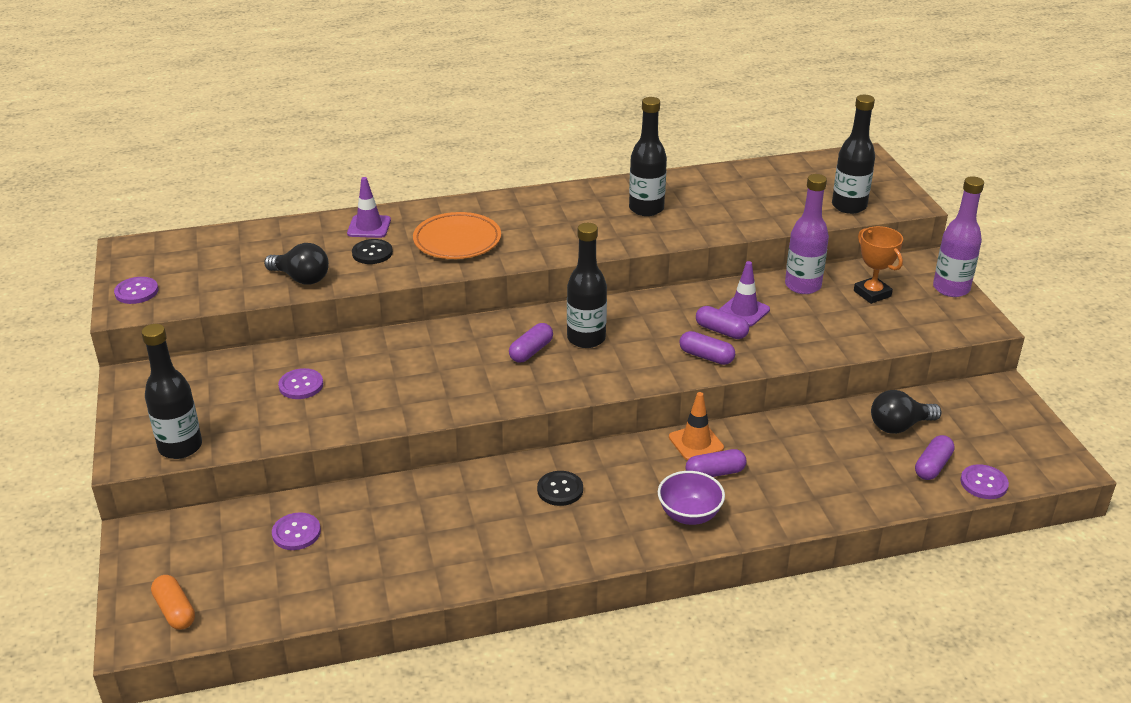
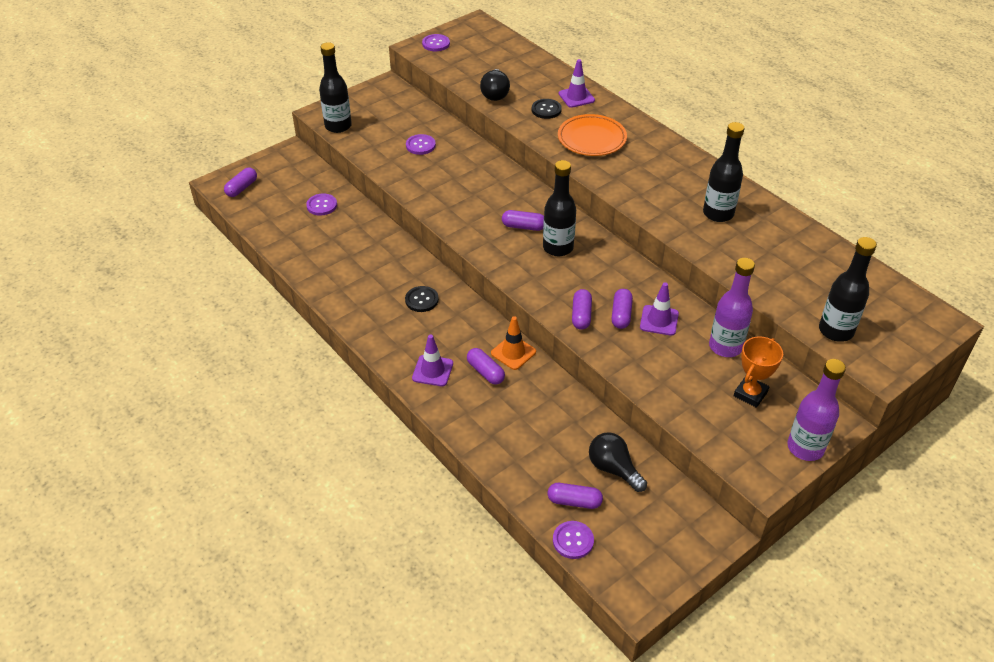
camera: 65 degrees right, 10 degrees up
(175, 611) = (242, 188): orange capsule -> purple capsule
(689, 515) = (432, 371): purple bowl -> purple traffic cone

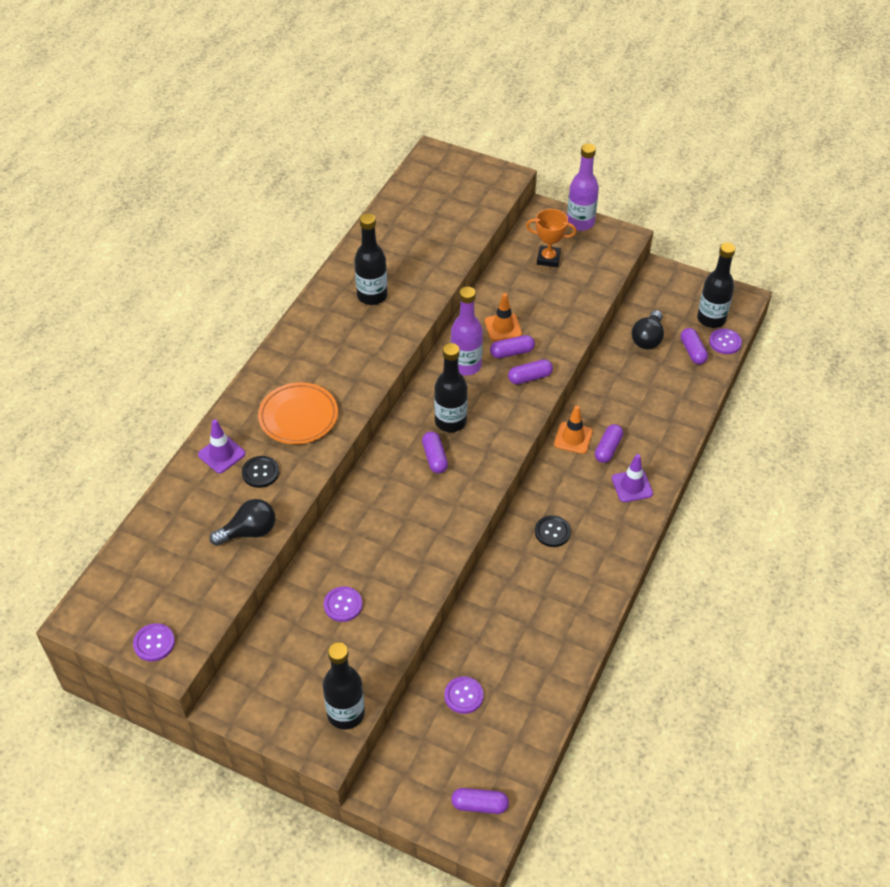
camera: 115 degrees left, 5 degrees up
(659, 320) = (503, 327): purple traffic cone -> orange traffic cone
(725, 346) = (507, 282): purple bottle -> purple bottle (466, 365)
(836, 331) = (480, 203): black bottle -> black bottle (711, 319)

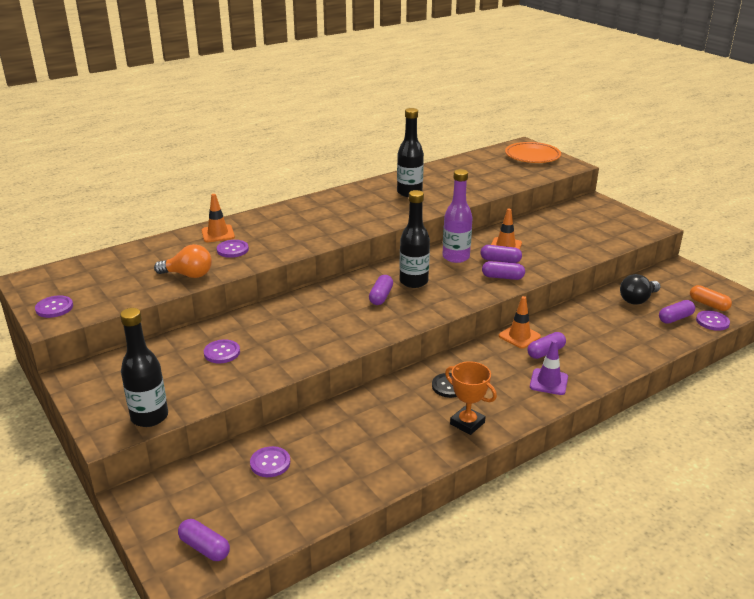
camera: 30 degrees right, 20 degrees down
(221, 454) = (218, 234): purple traffic cone -> orange traffic cone
(249, 532) = (188, 275): black light bulb -> orange light bulb
(260, 472) = (232, 250): black button -> purple button
(298, 416) = (291, 232): orange plate -> orange plate (532, 156)
(548, 259) = (576, 223): orange trophy -> orange trophy (467, 423)
(580, 223) = (620, 212): purple bottle -> none
(692, 351) = (675, 318): purple capsule -> purple capsule turned 45 degrees clockwise
(711, 319) = (708, 304): black bottle -> orange capsule

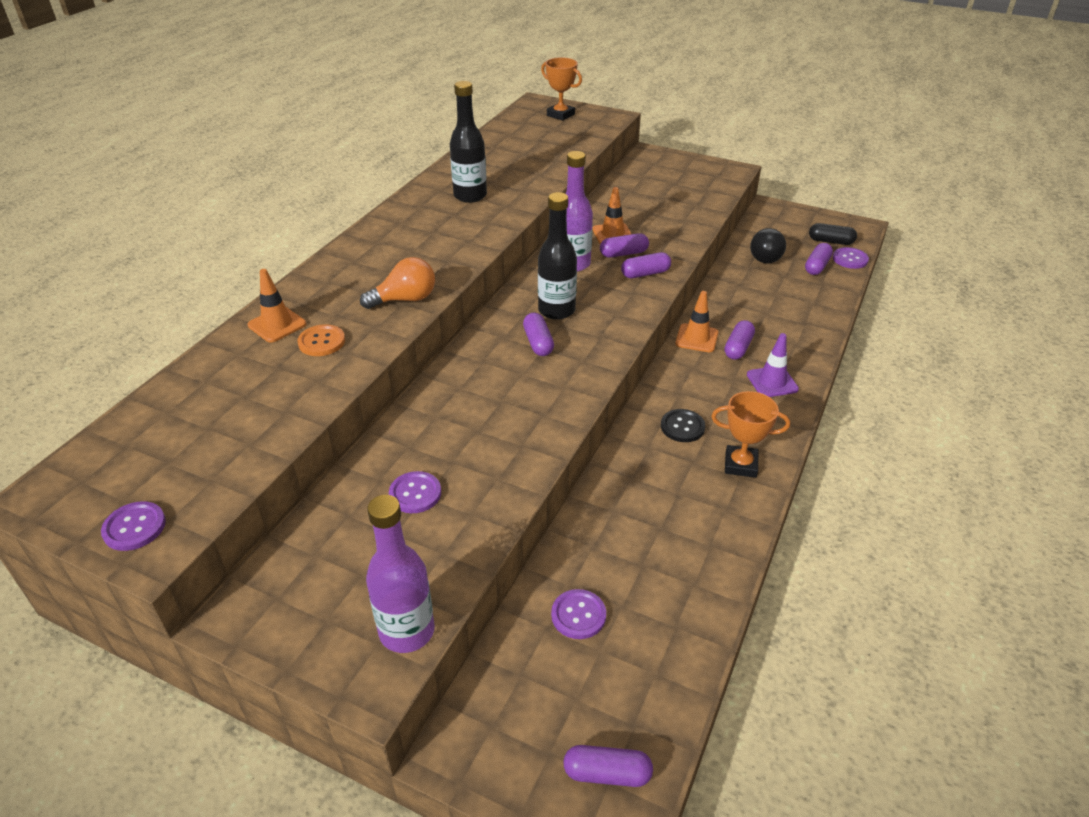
camera: 30 degrees left, 10 degrees up
(149, 417) = (407, 631): black bottle -> purple bottle
(188, 275) = (296, 400): orange light bulb -> orange light bulb (405, 299)
(232, 250) = (321, 342): purple button -> orange button
(532, 156) = (560, 115): orange plate -> orange trophy
(708, 304) = (830, 241): orange capsule -> black capsule

